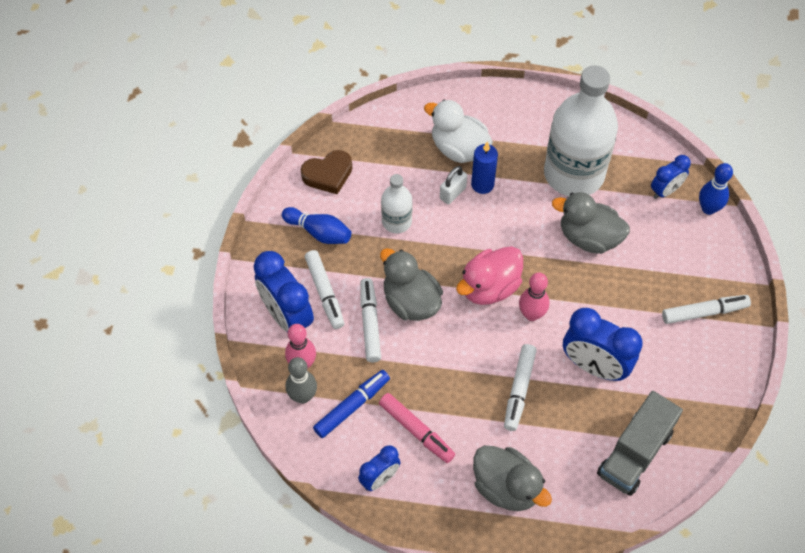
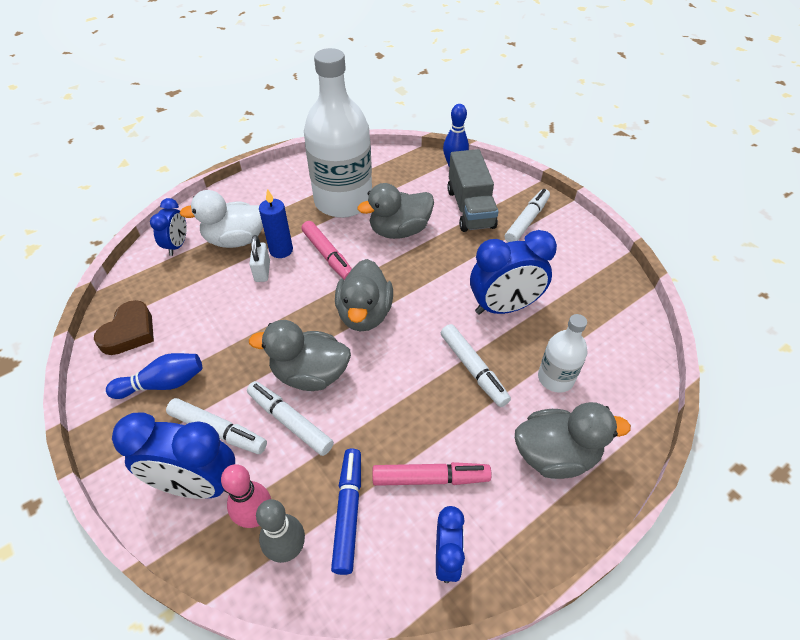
camera: 45 degrees left, 10 degrees down
(396, 221) = (233, 323): white bottle -> white bottle (555, 378)
(489, 287) = (364, 314): pink duck -> grey duck
(512, 217) = (328, 255): none -> pink marker
(531, 314) = (418, 308): pink bowling pin -> none
(635, 453) = (603, 342): grey truck -> grey truck (470, 208)
(665, 191) = (416, 172): blue clock -> blue clock (177, 245)

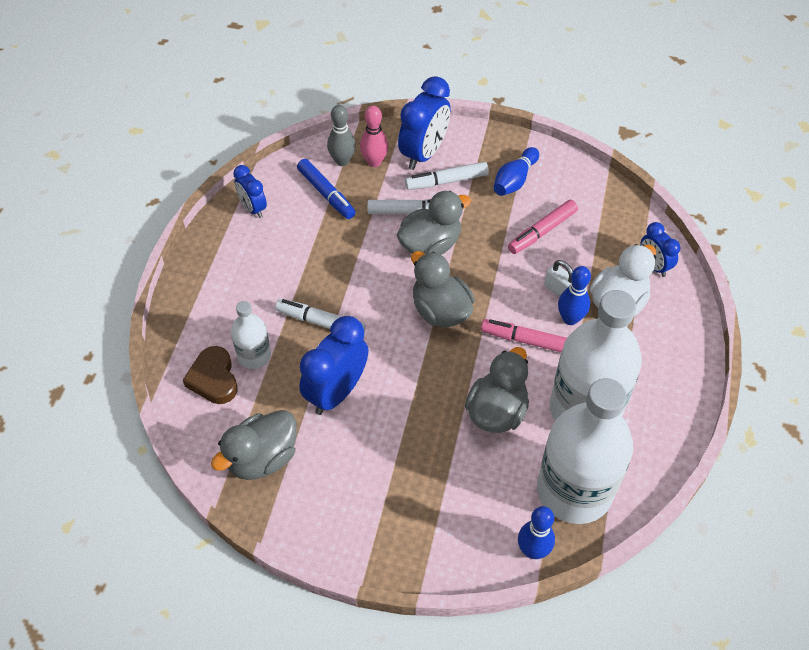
camera: 140 degrees right, 5 degrees up
(129, 332) = (582, 191): brown heart -> brown heart (213, 379)
(197, 485) = (424, 153): blue clock -> blue clock turned 150 degrees clockwise
(281, 250) = (570, 319): blue candle -> blue bowling pin
(400, 173) = (574, 490): none -> white bottle
(430, 478) = (293, 238): pink marker -> pink marker (542, 232)
(470, 208) = (457, 491): grey truck -> none
(526, 221) = (388, 515): white marker -> none
(555, 455) = (222, 300): grey duck -> grey duck (262, 458)

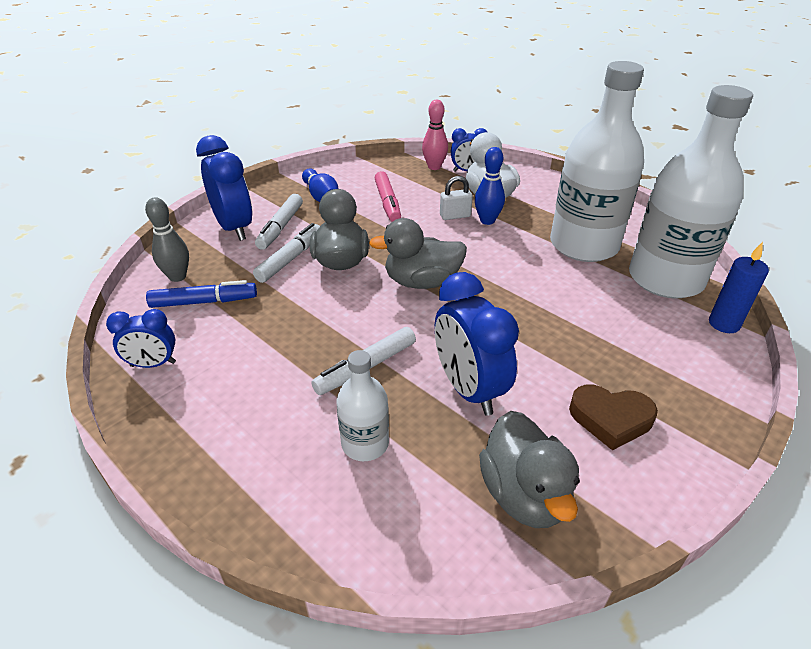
camera: 60 degrees left, 15 degrees down
(213, 379) = (369, 501): brown heart -> brown heart (610, 419)
(374, 162) = (206, 258): pink bowling pin -> pink bowling pin (434, 167)
(496, 411) = (559, 290): grey duck -> none
(527, 341) = (493, 248): pink marker -> none
(533, 550) = (724, 324): blue bowling pin -> blue candle

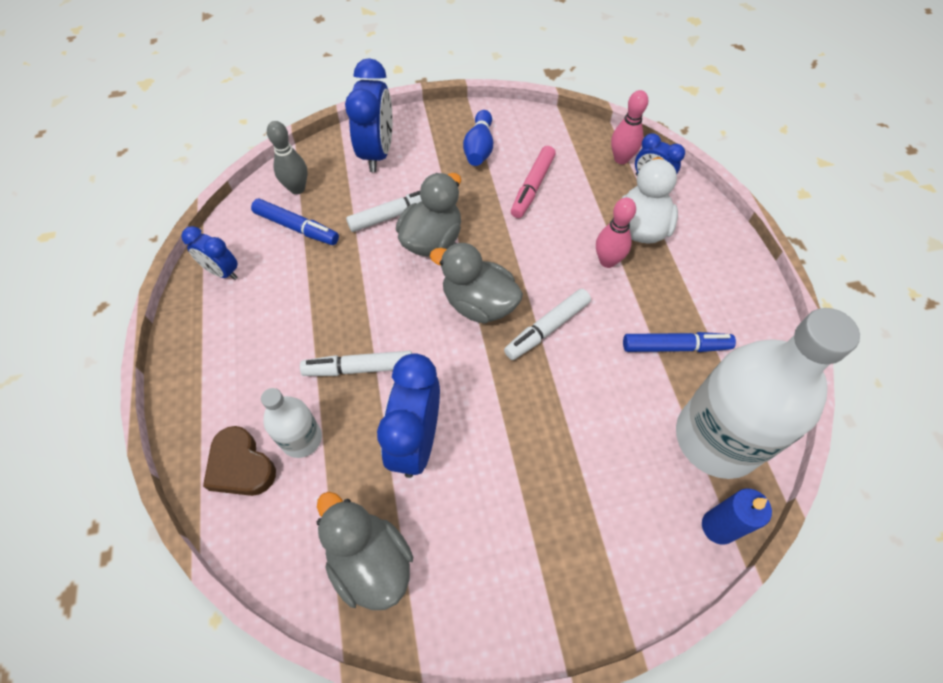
camera: 35 degrees right, 20 degrees up
(280, 227) = (414, 171): white marker -> white marker (547, 328)
(455, 216) = (581, 238): white padlock -> none
(487, 220) = (607, 261): blue bowling pin -> pink bowling pin
(524, 494) = (370, 562): grey duck -> grey duck turned 120 degrees clockwise
(584, 245) = (675, 347): white bottle -> blue marker
(610, 419) = (500, 547): brown heart -> brown heart (241, 466)

